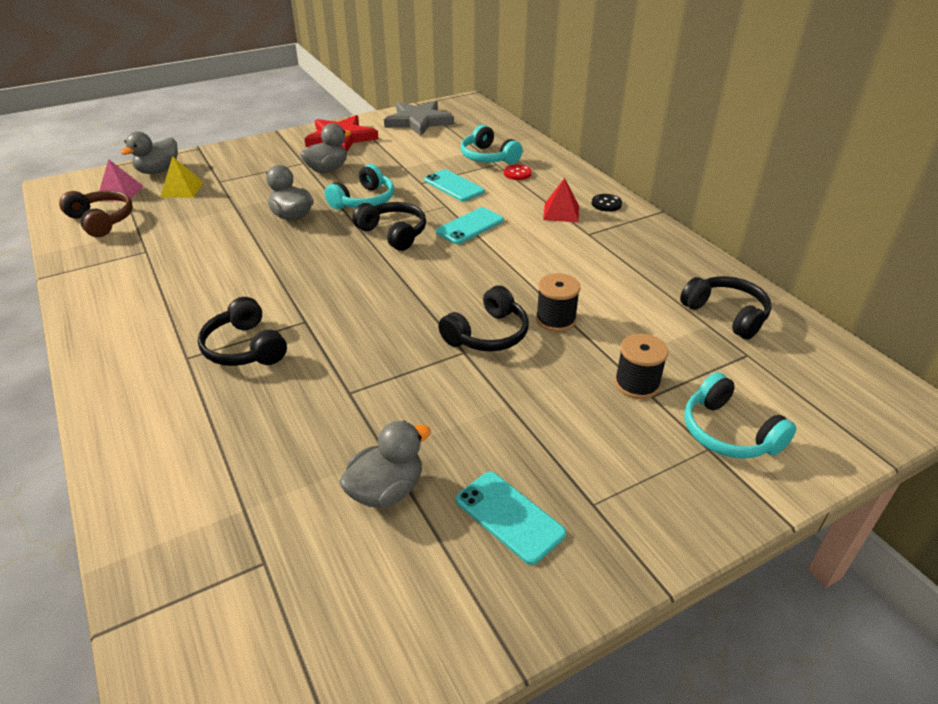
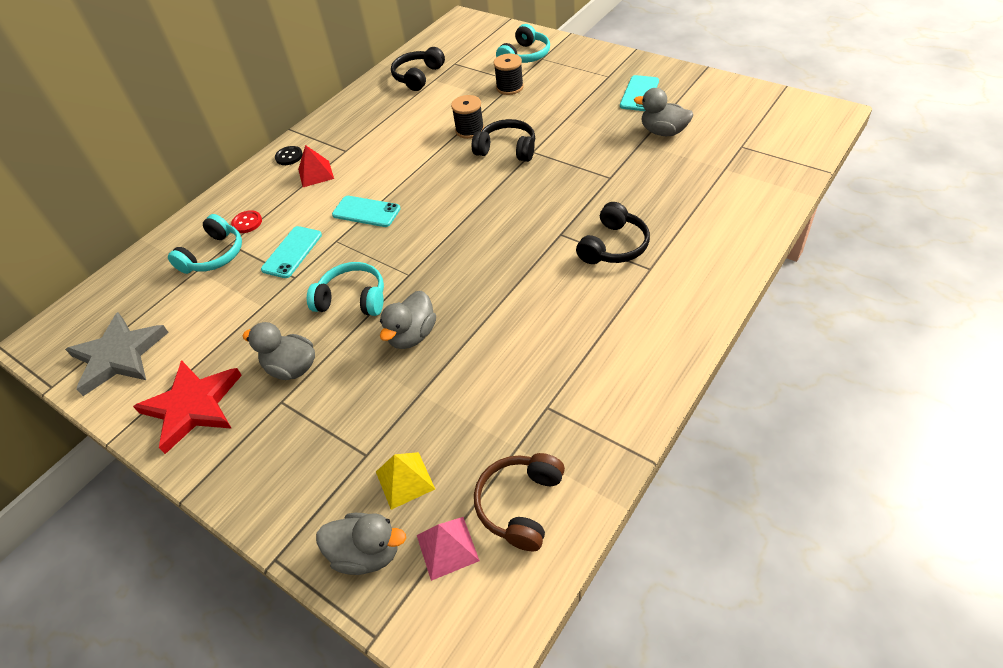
camera: 110 degrees left, 10 degrees up
(393, 233) = (404, 249): black headphones -> none

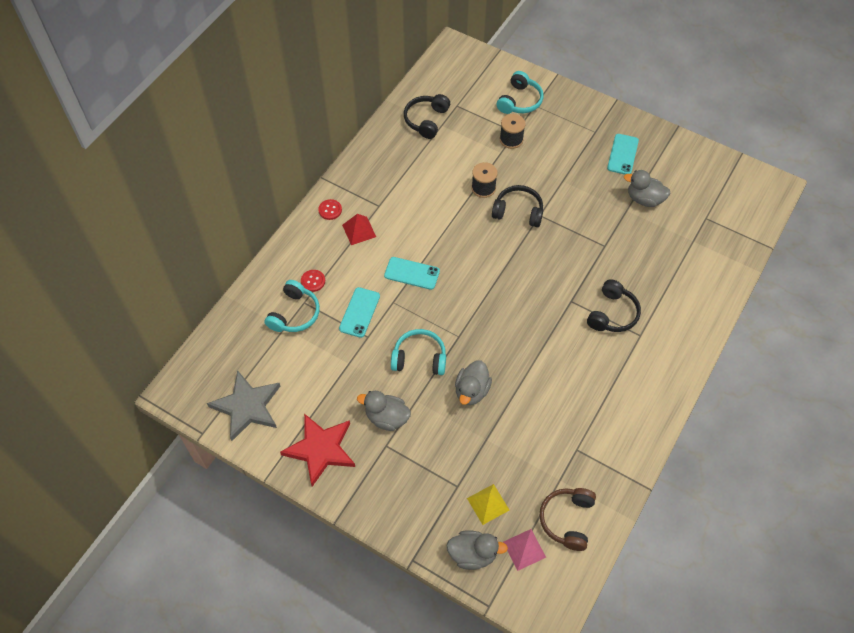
camera: 10 degrees left, 10 degrees up
(289, 156) = (330, 210): black button -> red button

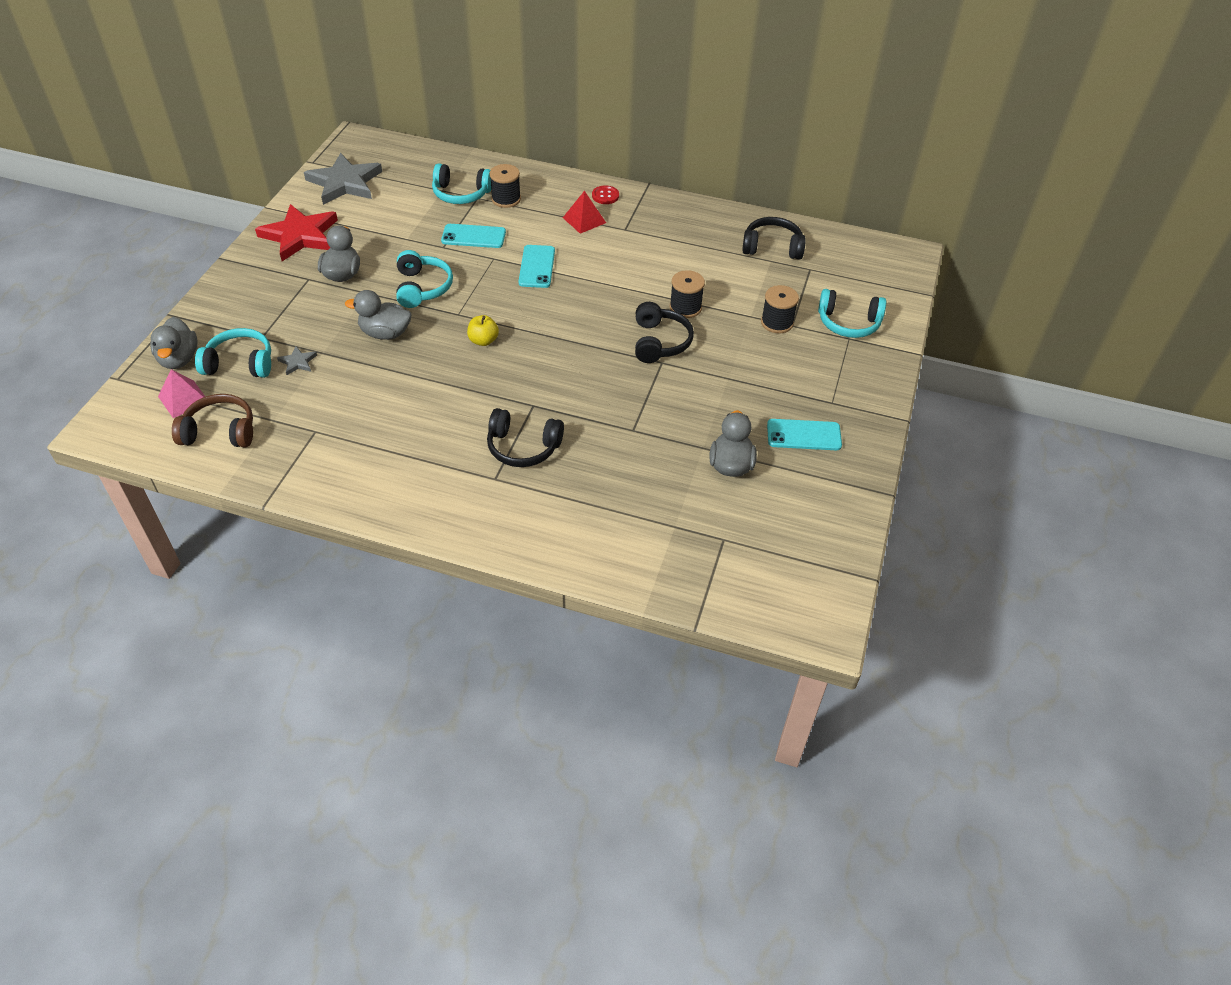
camera: 75 degrees right, 10 degrees down
(313, 281) = (506, 199): red button -> black spool
(488, 504) = (240, 363): yellow pyramid -> turquoise headphones
(494, 323) = (483, 341): none -> yellow apple
(494, 458) = (298, 362): none -> grey star

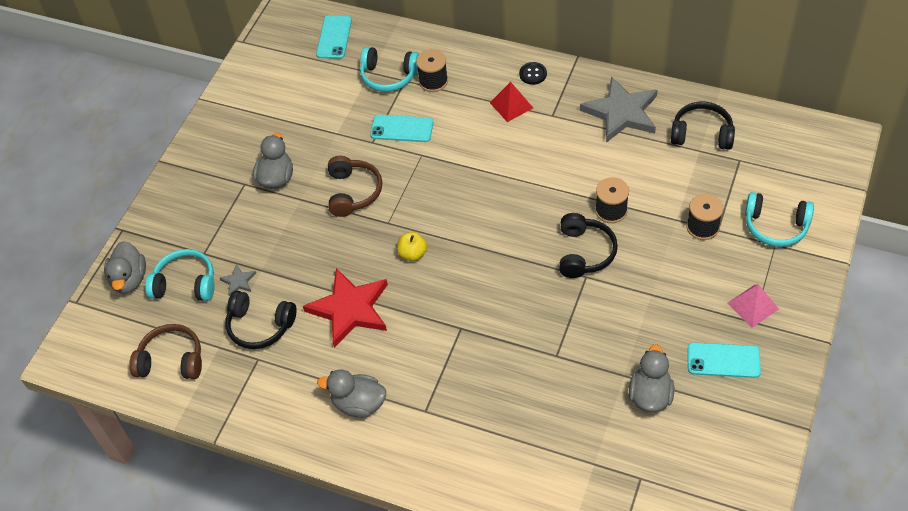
camera: 10 degrees right, 5 degrees up
(183, 399) = (136, 324): pink pyramid -> pink pyramid (753, 306)
(300, 236) = (234, 132): red star -> red star (350, 309)
(344, 183) = (274, 66): grey star -> grey star (621, 112)
(385, 333) = (319, 247): grey duck -> grey duck (358, 404)
(422, 288) = (353, 192): turquoise headphones -> brown headphones
(523, 447) = (451, 376): black headphones -> black headphones (260, 326)
(537, 267) = (464, 164): turquoise phone -> turquoise phone (334, 37)
(605, 196) = (533, 74): red button -> black button

